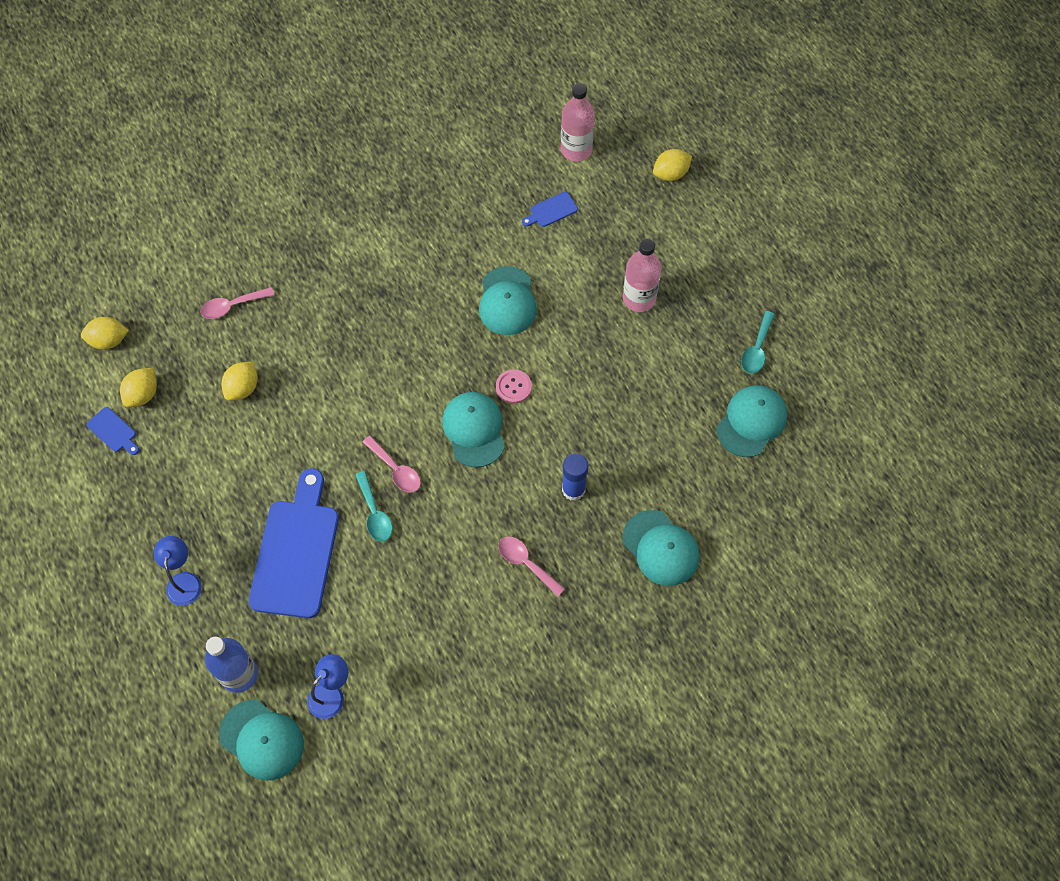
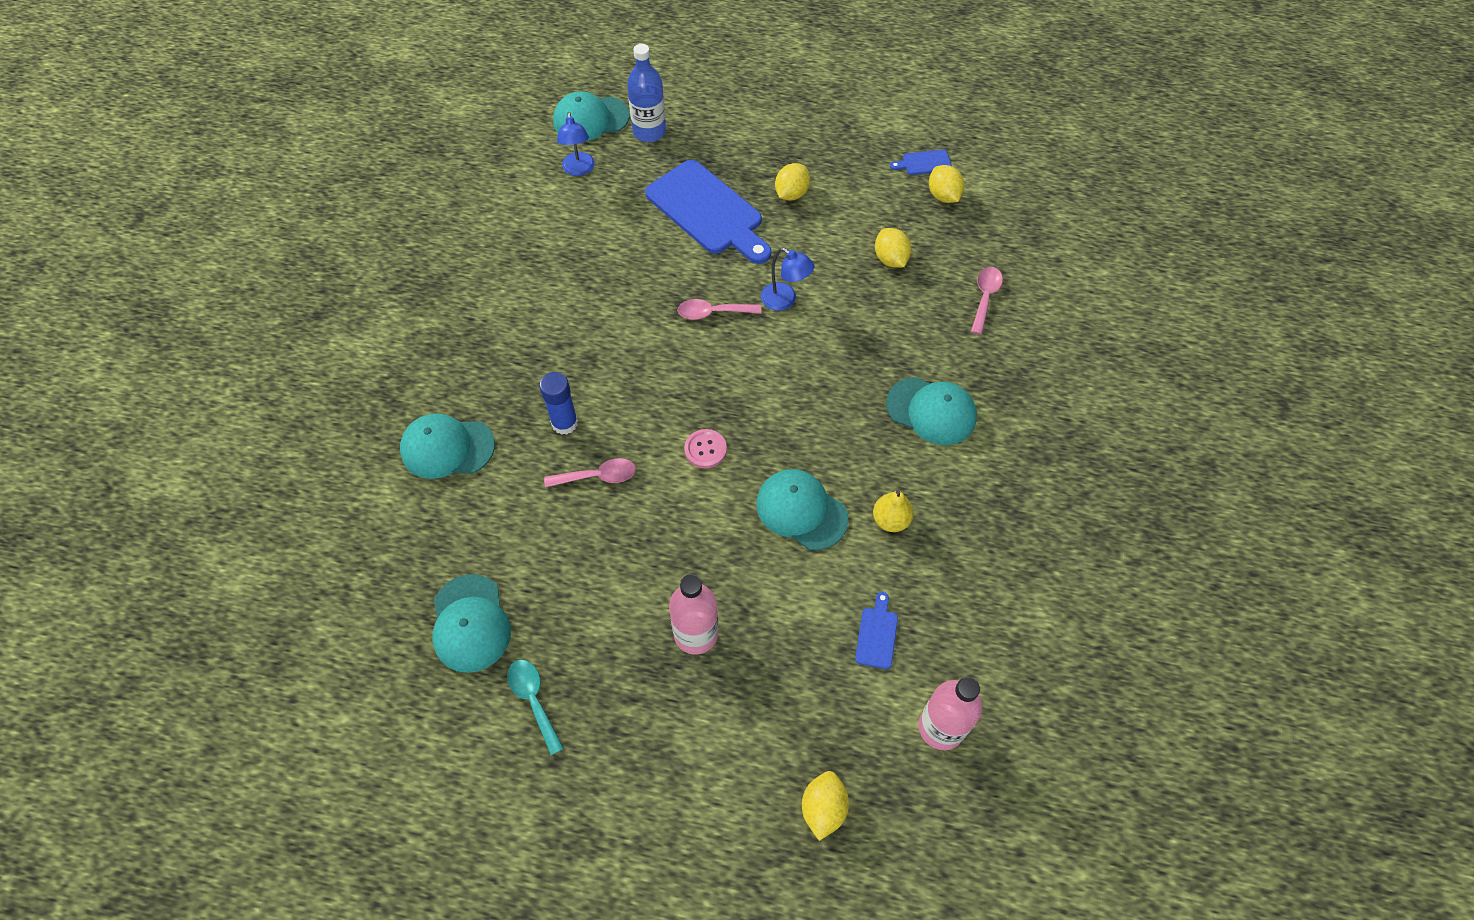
camera: 130 degrees right, 5 degrees down
(109, 340) = (1018, 201): yellow lemon -> yellow lemon (791, 194)
(184, 581) = (752, 139): blue lamp -> blue lamp (785, 300)
(374, 513) = (689, 276): turquoise spoon -> none
(469, 250) = (890, 520): none -> yellow pear
(474, 430) = (694, 390): turquoise cap -> turquoise cap (931, 411)
(526, 563) = (541, 344): pink spoon -> pink spoon (598, 476)

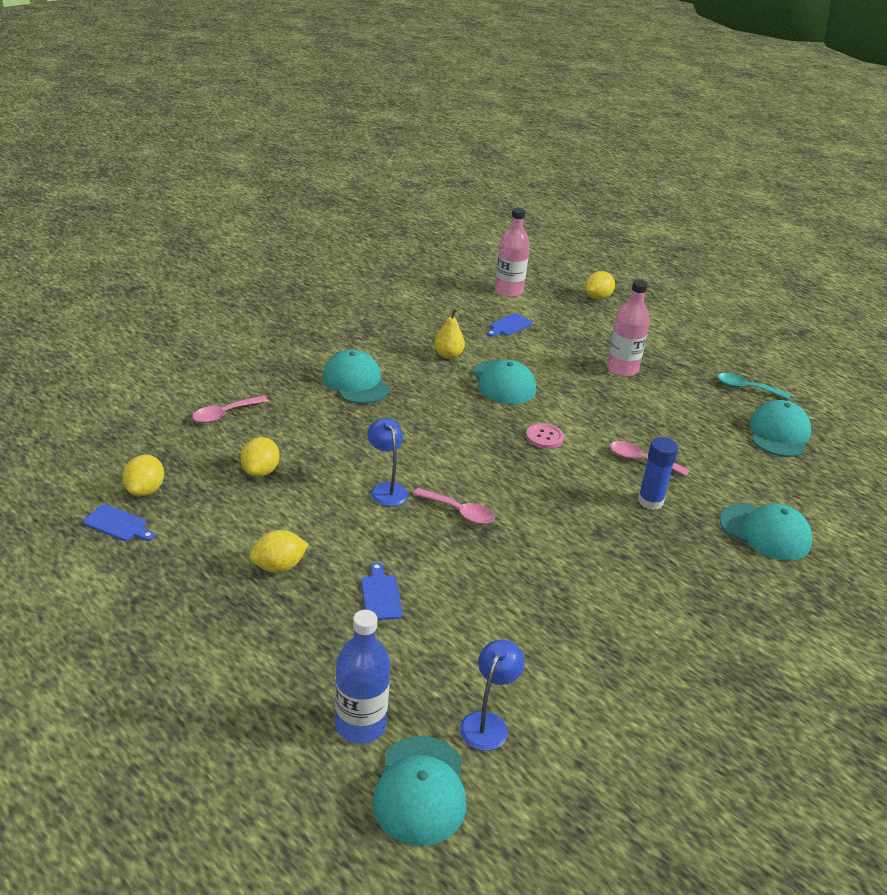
camera: 150 degrees left, 25 degrees down
(534, 700) = (746, 388): turquoise spoon -> turquoise spoon turned 105 degrees clockwise
(590, 119) = (420, 790): turquoise cap -> turquoise cap turned 75 degrees clockwise
(708, 211) = (381, 595): blue cutting board -> blue cutting board, size x0.42

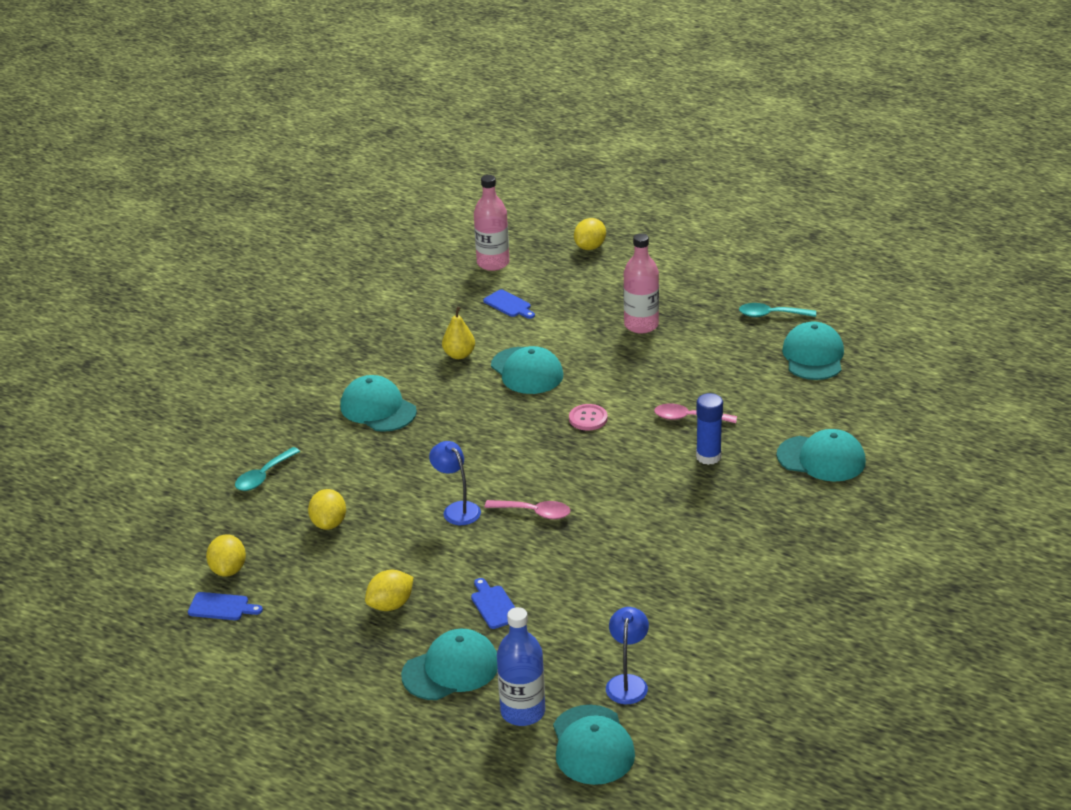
camera: 10 degrees left, 0 degrees up
(224, 414) = (263, 476): pink spoon -> turquoise spoon
(306, 653) = (451, 669): none -> turquoise cap
(509, 326) = (509, 305): blue cutting board -> blue cutting board turned 75 degrees counterclockwise

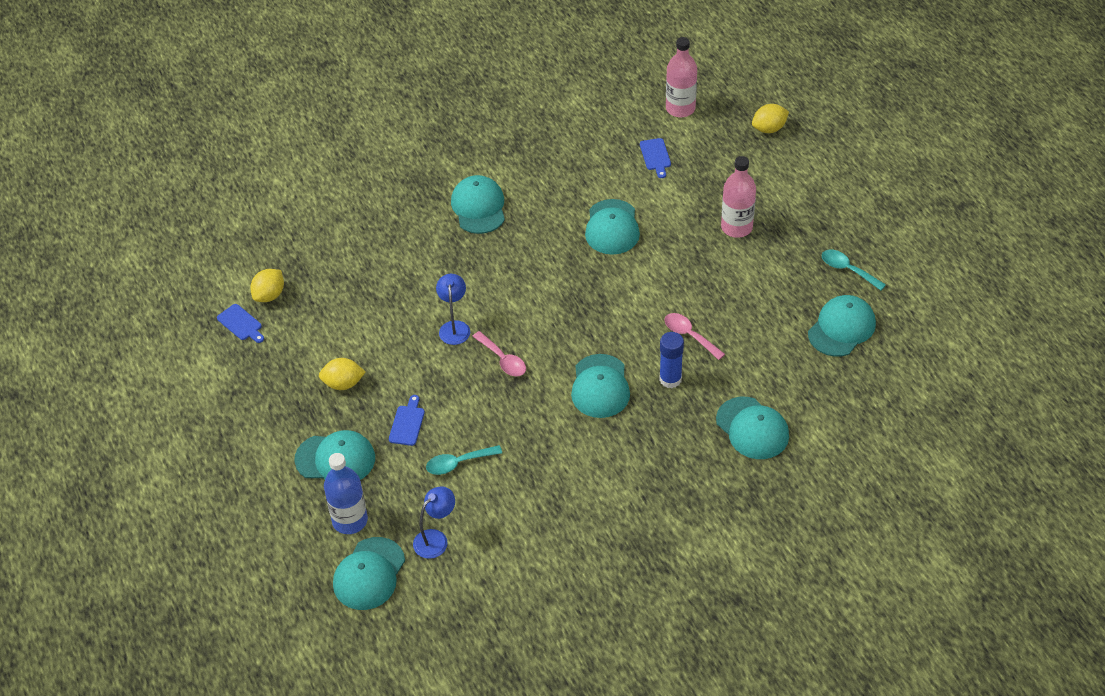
camera: 35 degrees right, 15 degrees up
(263, 476) = (355, 227): turquoise spoon -> turquoise spoon (458, 463)
(329, 523) = (362, 292): yellow lemon -> none
(459, 355) = (577, 186): yellow pear -> none
(588, 418) = (616, 296): pink button -> none
(650, 491) = (600, 386): none -> turquoise cap

